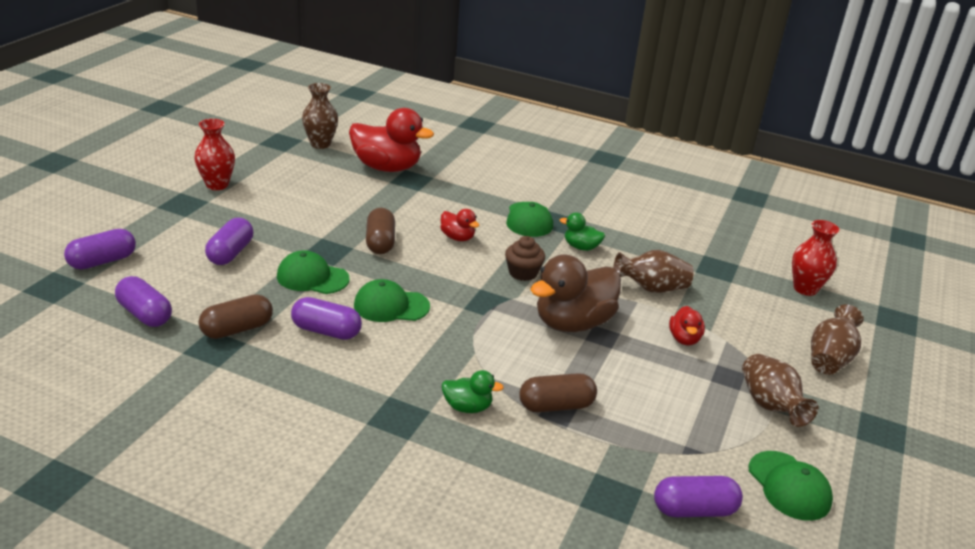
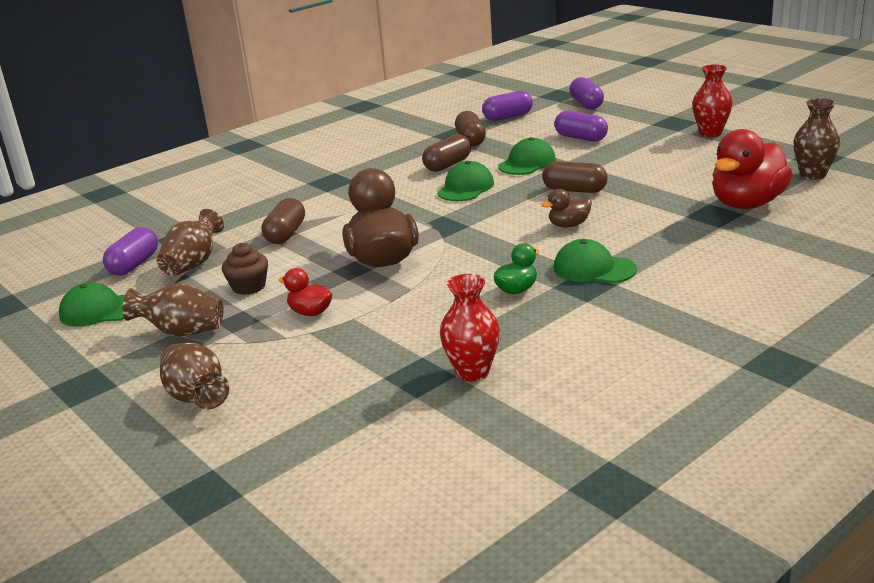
camera: 120 degrees right, 5 degrees down
(326, 331) = (447, 165): purple capsule -> brown capsule
(457, 237) = (569, 225): red duck -> brown duck
(467, 407) = (317, 203): green duck -> none
(523, 273) = (483, 249): brown cupcake -> brown cupcake (249, 287)
(651, 288) = (407, 315): brown vase -> brown vase (193, 264)
(805, 289) = (326, 436): red vase -> red vase (472, 372)

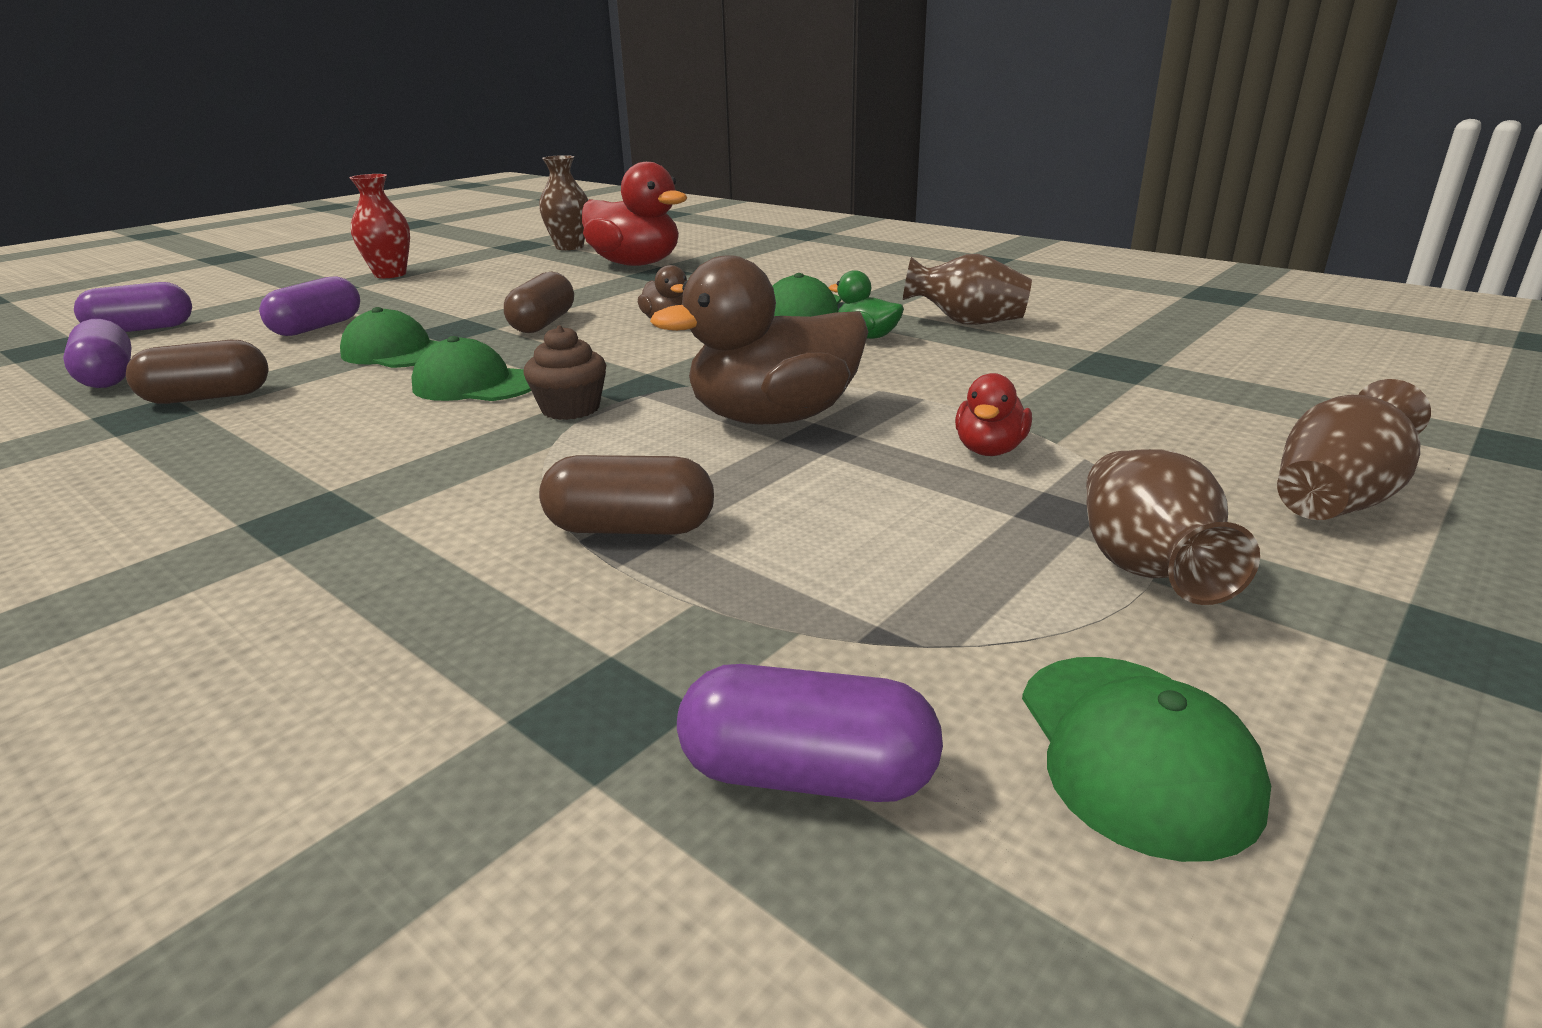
camera: 100 degrees left, 0 degrees up
(193, 264) = (797, 637): brown vase -> brown vase (967, 322)
(249, 287) = (910, 527): brown cupcake -> brown cupcake (570, 409)
(447, 165) = (337, 406): brown capsule -> none
(472, 372) = (1083, 344): red vase -> none

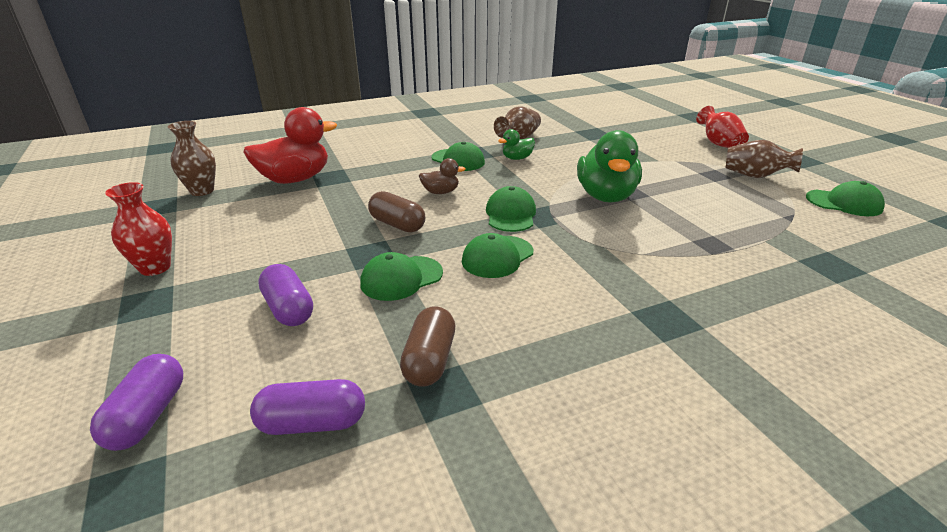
camera: 65 degrees left, 5 degrees up
(570, 409) = (560, 236): brown cupcake -> none
(627, 369) = (510, 214): none -> green cap
(630, 528) = (704, 242): brown capsule -> none
(774, 418) = (606, 196): brown duck -> green duck
(807, 775) = (859, 242): purple capsule -> none
(989, 450) = (661, 171): red duck -> none
(1336, 500) = (719, 144): brown vase -> red vase

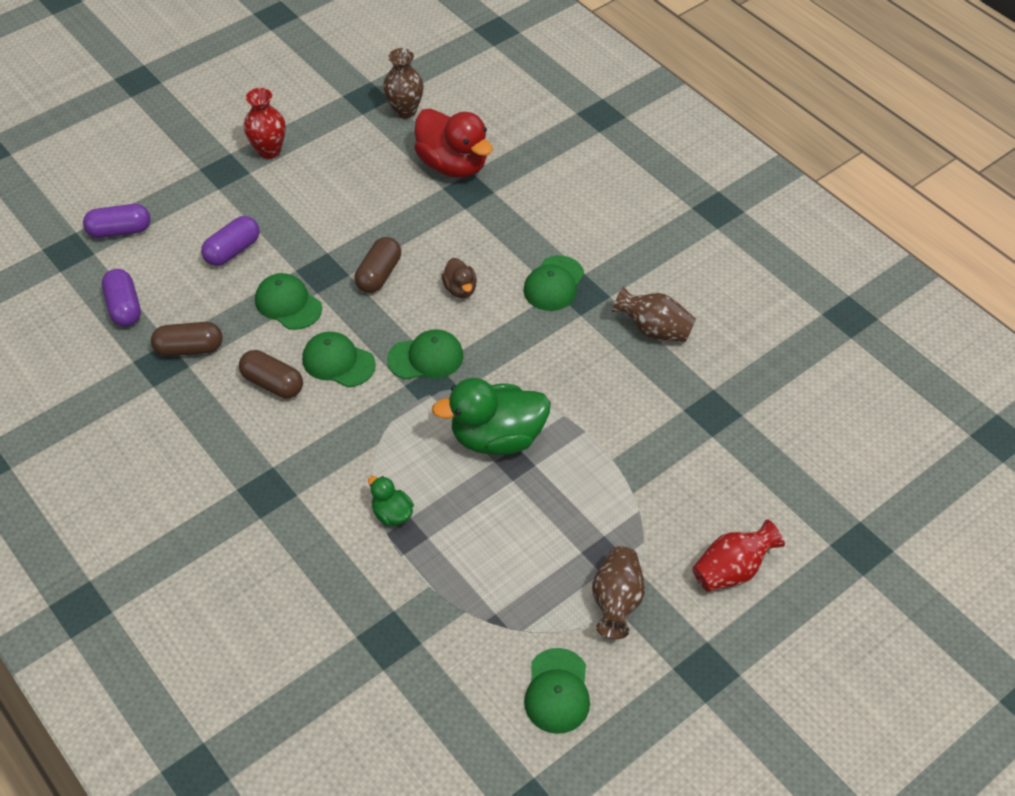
camera: 75 degrees right, 20 degrees up
(512, 299) = (273, 383): none -> brown capsule
(517, 158) = (582, 339): green duck -> green duck (392, 514)

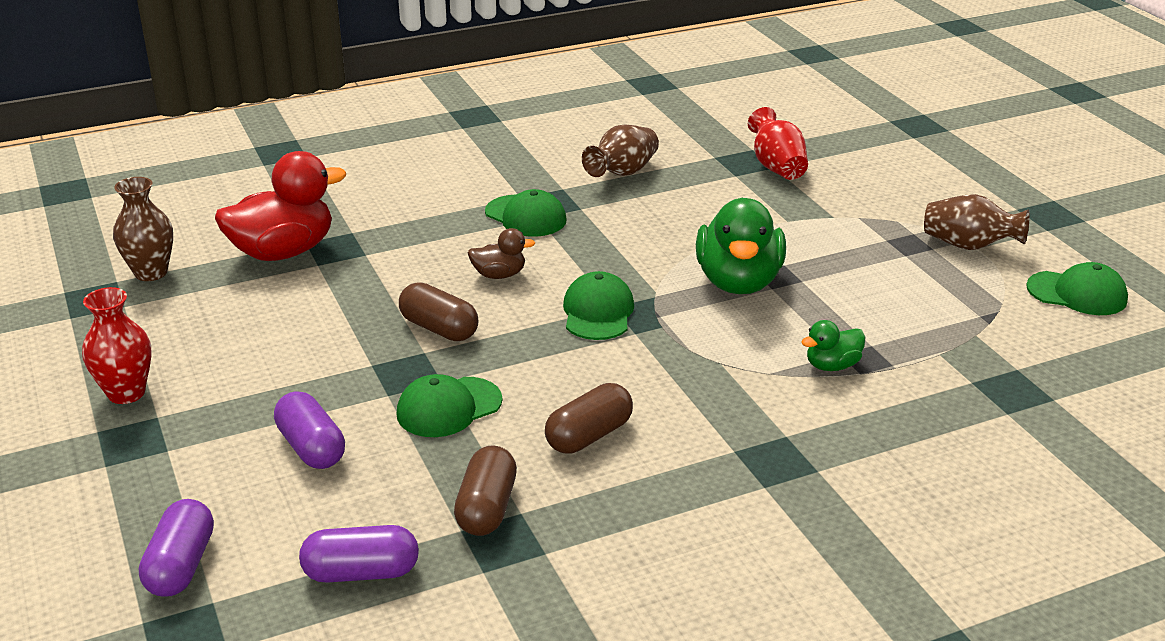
camera: 75 degrees left, 20 degrees down
(338, 362) = (574, 377): green cap -> none
(732, 570) = (936, 184): red vase -> red vase (777, 167)

